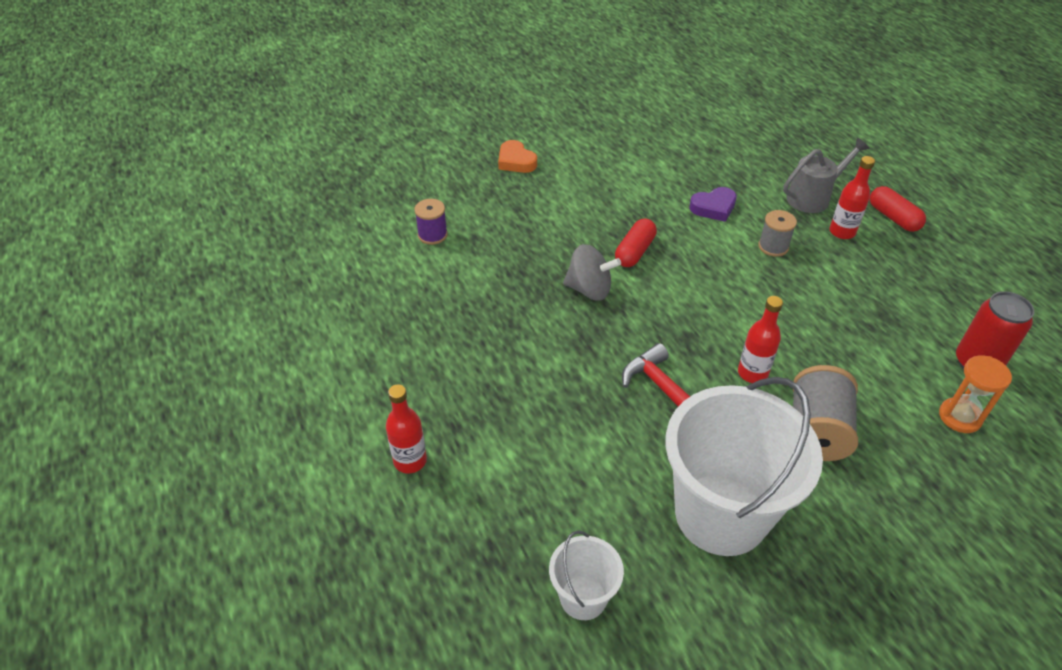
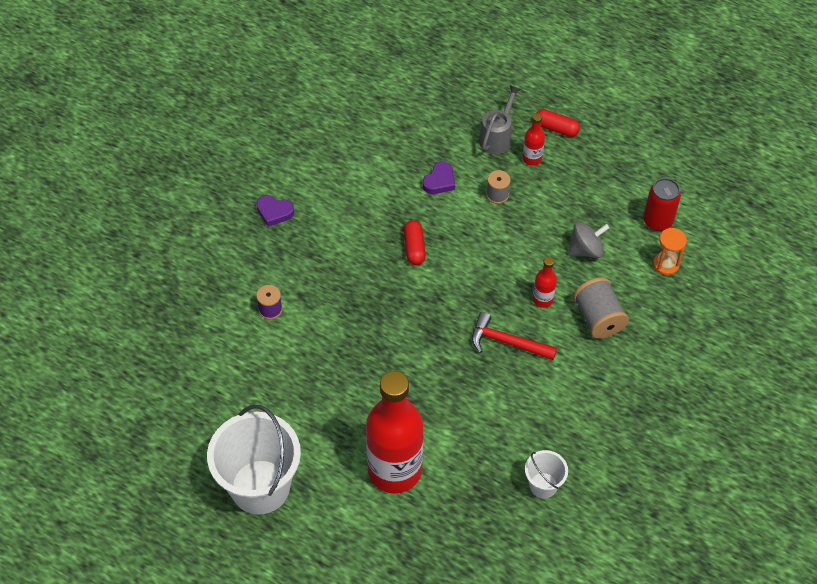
camera: 35 degrees left, 10 degrees up
(410, 461) = (395, 470): red bottle -> red bottle, size x2.41
(516, 161) = (274, 212): orange heart -> purple heart
(589, 289) = (407, 294): grey spinning top -> grey spinning top (586, 250)
(721, 514) = (580, 398): white bucket -> white bucket (260, 487)

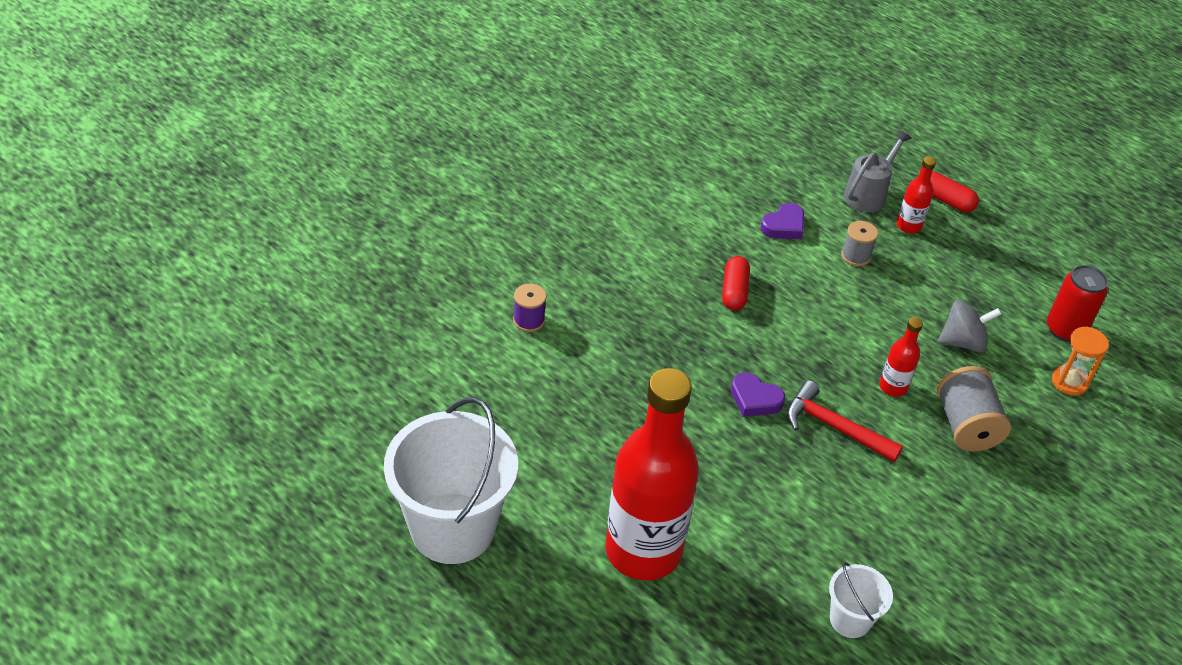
camera: 10 degrees right, 10 degrees down
(274, 212) = (565, 216): purple heart -> purple heart (755, 399)

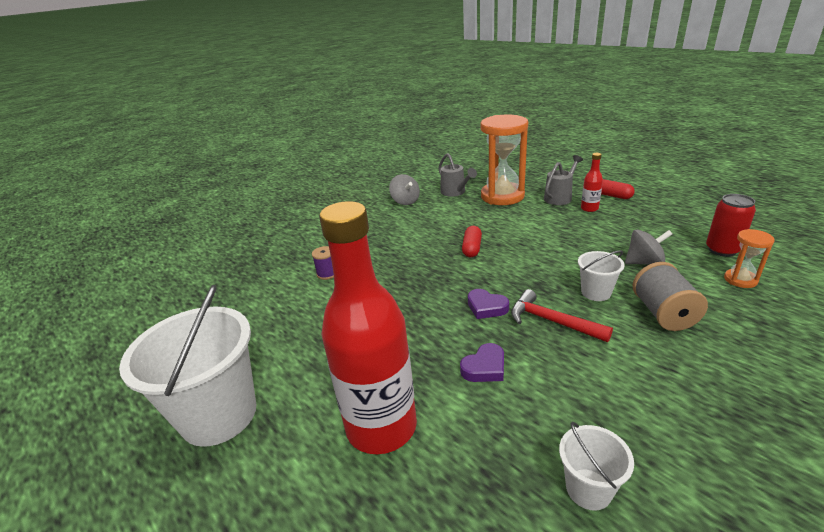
camera: 10 degrees right, 15 degrees down
(623, 172) = (405, 201): none -> grey spinning top
(704, 160) = (455, 192): none -> grey watering can
(780, 180) = (502, 196): none -> orange hourglass
(784, 226) = (505, 215): purple heart -> purple heart (485, 367)
(855, 256) = (555, 225): grey spool -> none
(893, 387) = (596, 292): red bottle -> white bucket

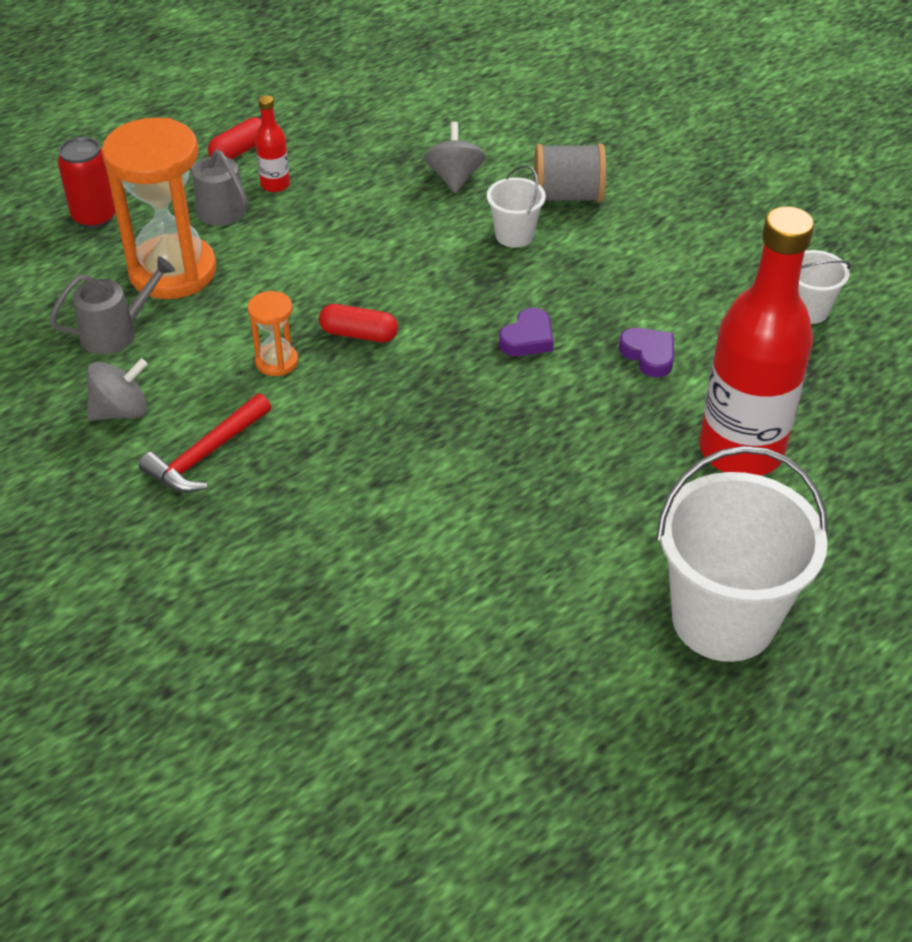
camera: 90 degrees left, 15 degrees up
(327, 273) = (386, 527): purple spool -> none
(551, 321) = (568, 285): red hammer -> red hammer (206, 455)
(722, 250) = (443, 110): red can -> red can (95, 217)
(740, 280) = (513, 122): orange hourglass -> orange hourglass (276, 361)

